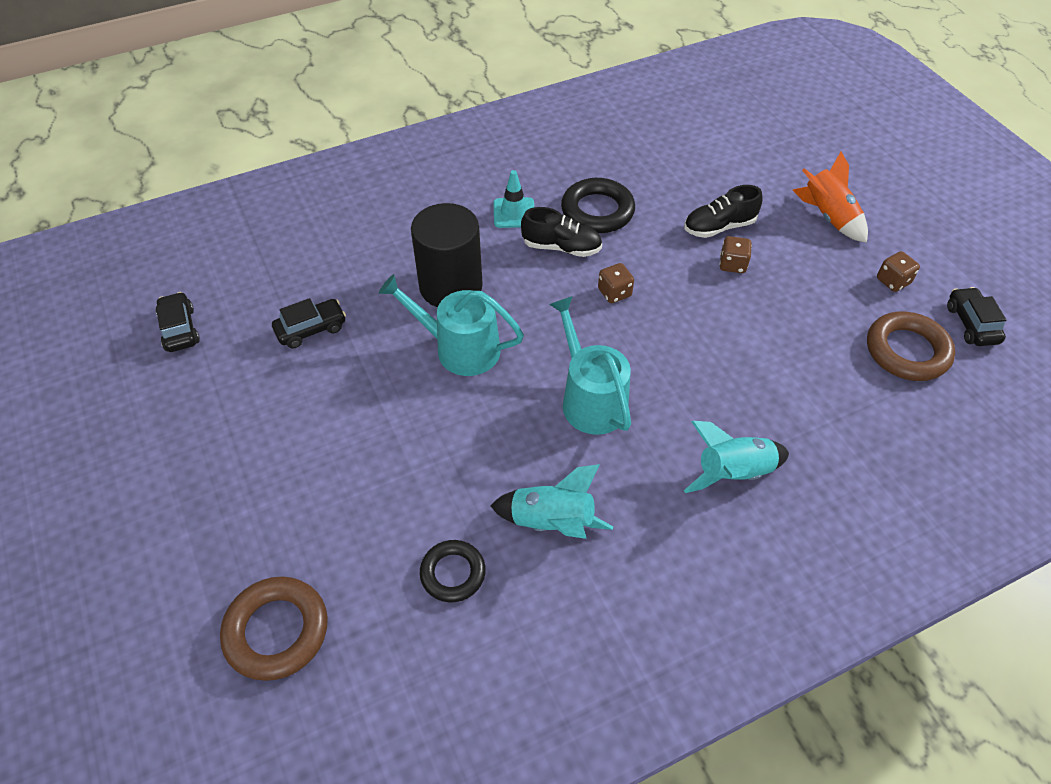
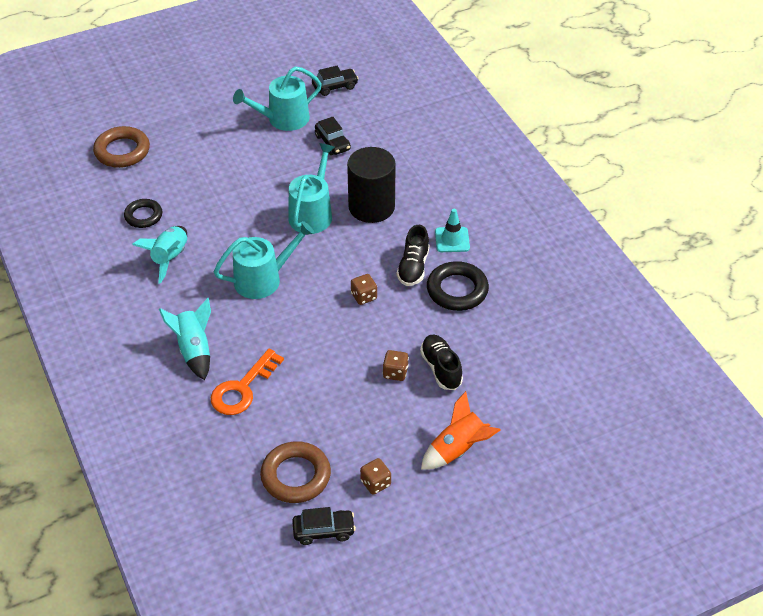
camera: 90 degrees right, 5 degrees down
(242, 390) = (283, 119): none -> turquoise watering can
(789, 411) = (242, 388): none -> orange key

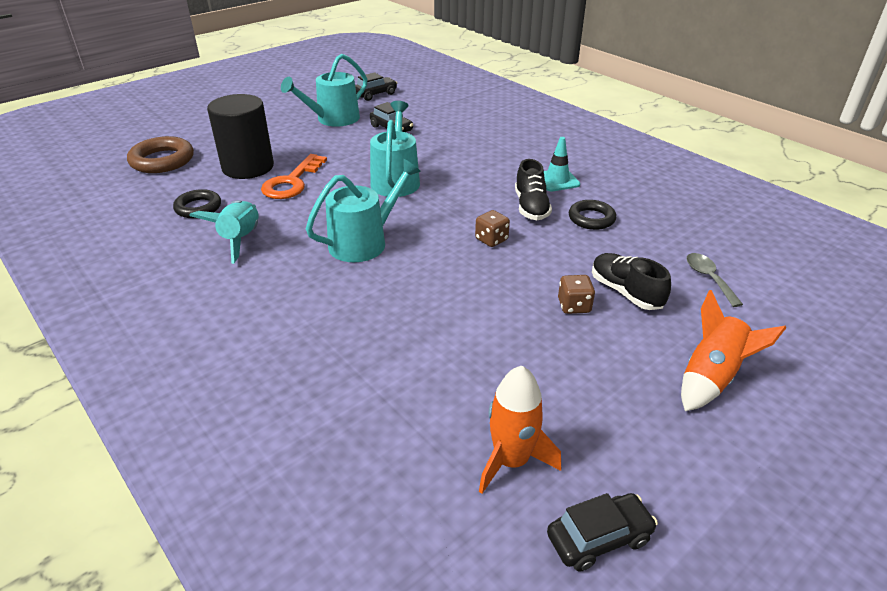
camera: 15 degrees left, 10 degrees down
(194, 350) = (299, 327): turquoise rocket -> none
(242, 388) = (383, 360): orange key -> orange key (292, 182)
(296, 476) = (511, 461): brown ring -> orange rocket
(371, 207) = (457, 167): black cylinder -> black cylinder (248, 167)
(375, 483) = (633, 445): brown dice -> none
(457, 290) = (591, 218): black ring -> black ring, size x0.65
(514, 369) = (708, 278): none -> grey spoon

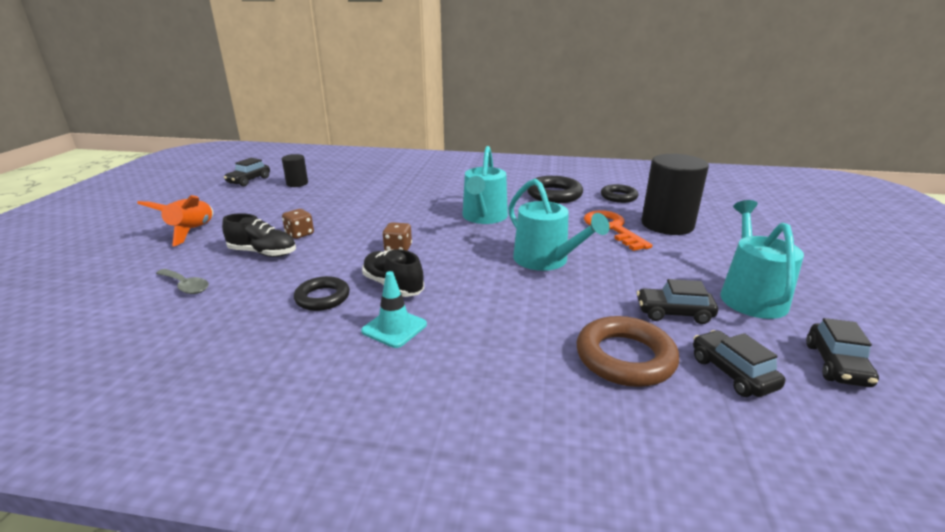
camera: 140 degrees right, 10 degrees down
(162, 160) = (724, 207): brown ring -> brown ring (625, 358)
(240, 240) = (554, 194): turquoise rocket -> black ring
(421, 107) = (732, 373): none -> black car
(511, 461) = (297, 183): orange rocket -> black cylinder

